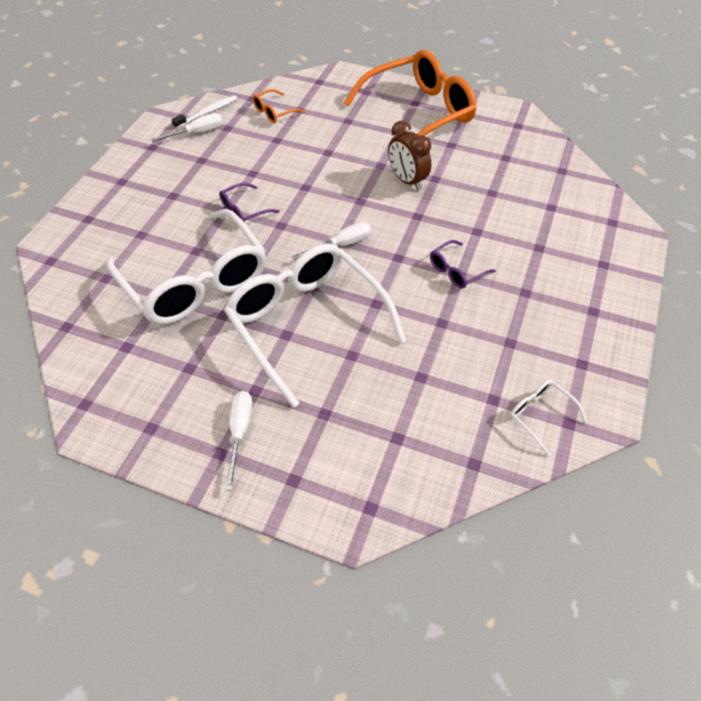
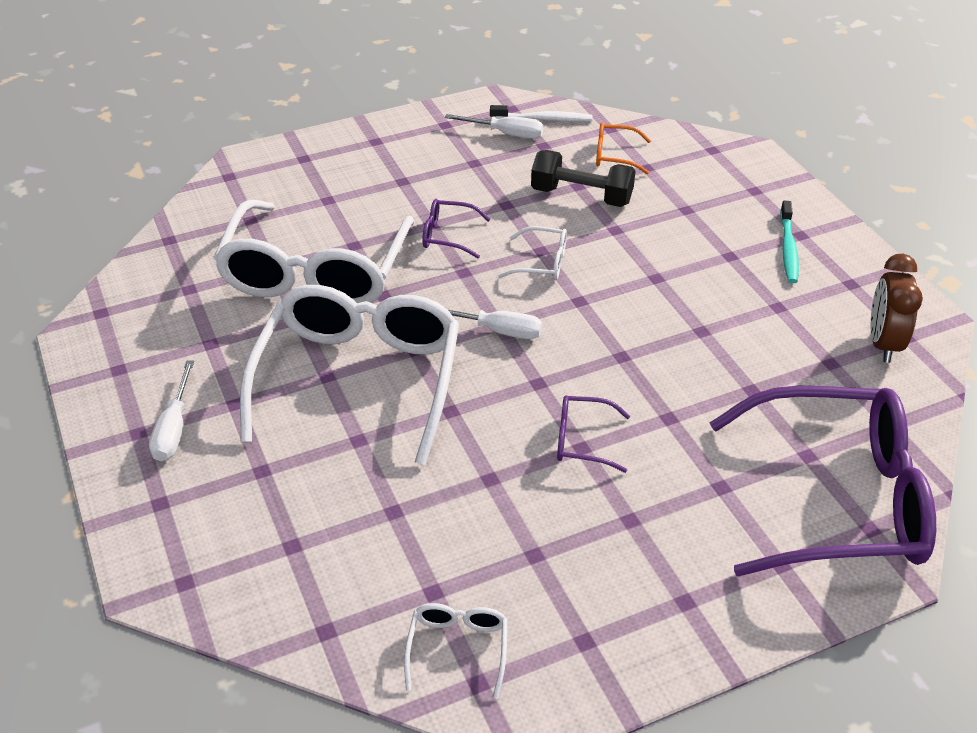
camera: 45 degrees right, 10 degrees down
(239, 433) = (174, 428): white screwdriver -> white screwdriver turned 135 degrees clockwise
(286, 144) = (581, 196): none -> black dumbbell
(315, 193) = (542, 263): none -> white glasses
(407, 180) = (664, 312): brown clock -> brown clock (883, 343)
(419, 113) = (788, 248): orange glasses -> turquoise toothbrush
(586, 218) = (837, 499): none -> purple glasses

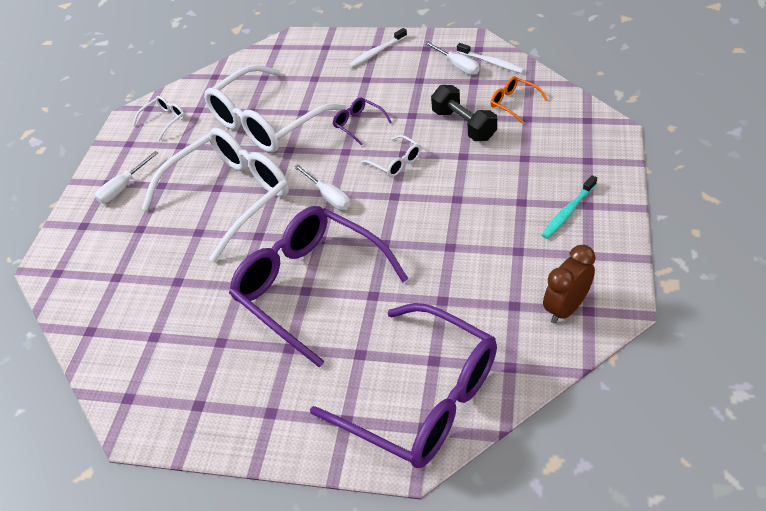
camera: 40 degrees right, 5 degrees up
(384, 146) = (377, 52): none -> white toothbrush
(458, 648) = (136, 374): white glasses -> white glasses (164, 120)
(582, 440) = (310, 286): purple glasses -> purple glasses, size x2.45

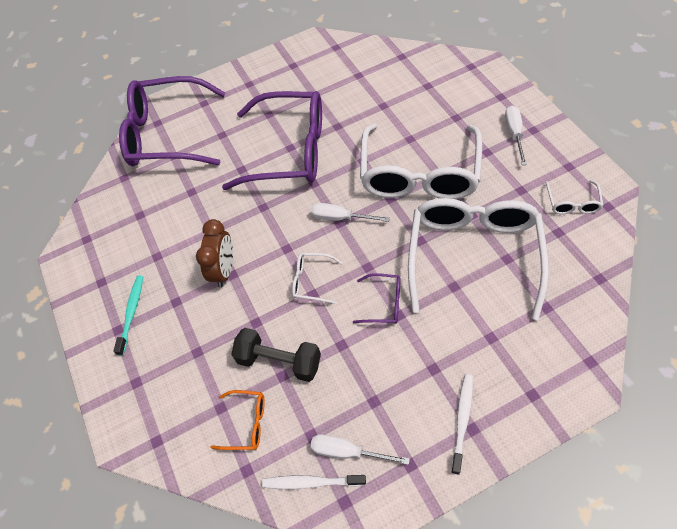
camera: 145 degrees right, 10 degrees up
(566, 308) = (102, 232): brown clock -> brown clock (224, 270)

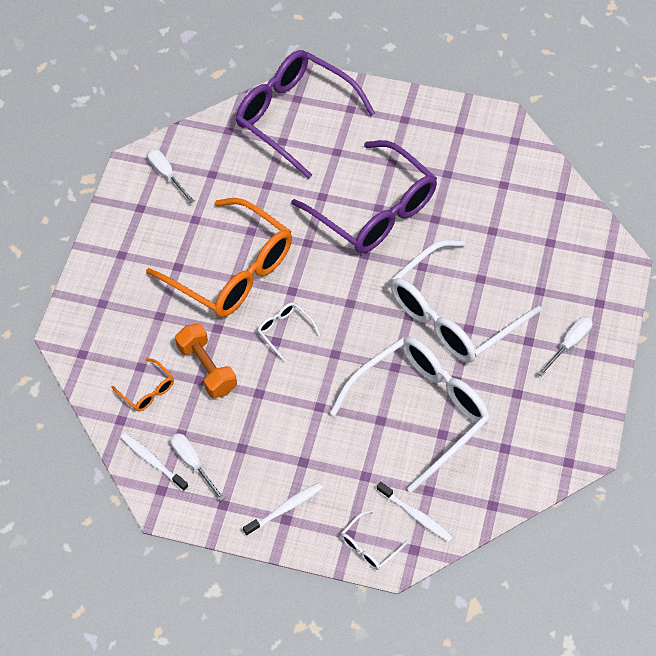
camera: 35 degrees right, 0 degrees up
(131, 313) = (141, 250): turquoise toothbrush -> none
(224, 270) = (232, 271): brown clock -> orange glasses
(279, 361) = (207, 369): black dumbbell -> orange dumbbell
(340, 218) = (355, 300): white screwdriver -> white screwdriver (167, 175)
(384, 303) = (318, 390): purple glasses -> none
(561, 334) = (416, 515): none -> white toothbrush
(572, 203) = (543, 436): white glasses -> white glasses (369, 546)

